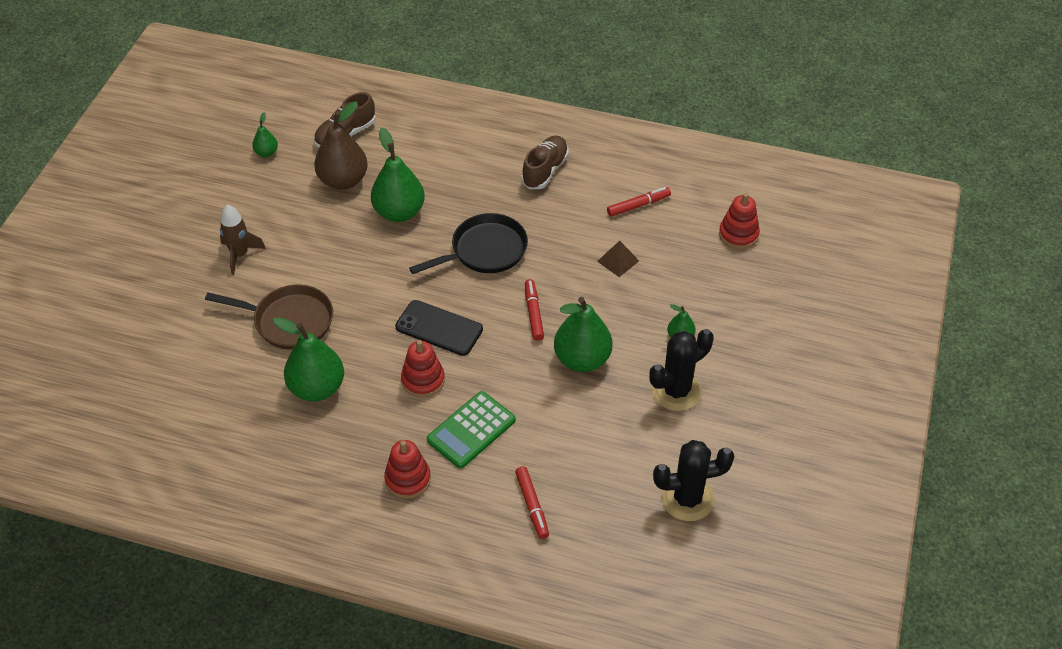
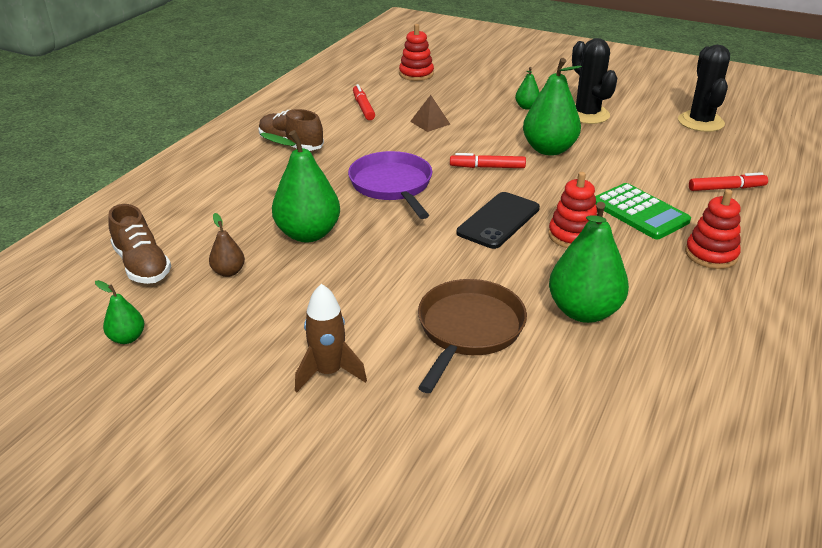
camera: 80 degrees left, 15 degrees down
(343, 180) = (228, 272): brown pear -> brown pear, size x0.49
(485, 251) = (392, 185): black pan -> purple pan

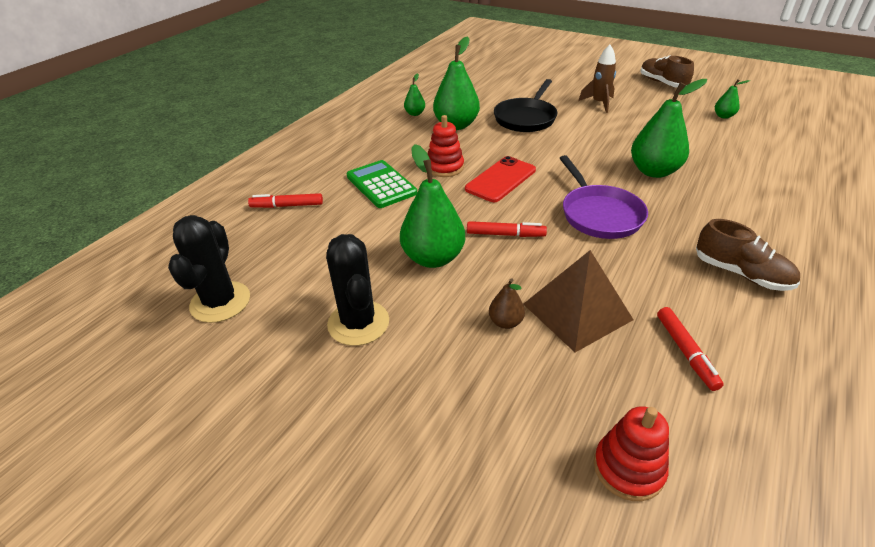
camera: 175 degrees left, 5 degrees up
(142, 265) = (762, 151): brown shoe -> brown shoe (662, 83)
(228, 272) = (694, 147): brown pear -> brown pear (505, 322)
(430, 122) = (577, 311): brown pyramid -> brown pyramid, size x1.95
(468, 330) = (526, 118): brown pan -> black pan
(498, 220) = (501, 179): black phone -> red phone
(527, 107) = (437, 345): green pear -> green pear (415, 113)
(711, 254) = (352, 154): red stacking toy -> none

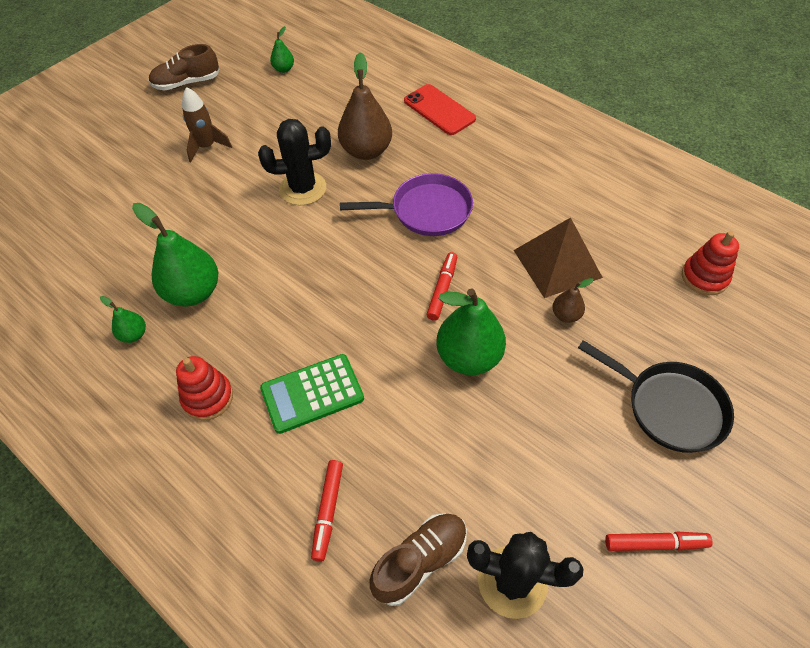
camera: 80 degrees left, 15 degrees up
(358, 323) = (558, 434): black cactus -> black cactus (303, 188)
(445, 167) = (295, 321): red stacking toy -> red stacking toy (208, 397)
(501, 179) = (341, 272): red phone -> red phone (439, 110)
(526, 118) = (209, 219): black pan -> black pan (669, 407)
(654, 171) = (366, 151): green pear -> brown pear
(686, 352) = (604, 213): red marker -> red marker (655, 543)
(741, 274) = (524, 152): brown shoe -> brown shoe (420, 561)

